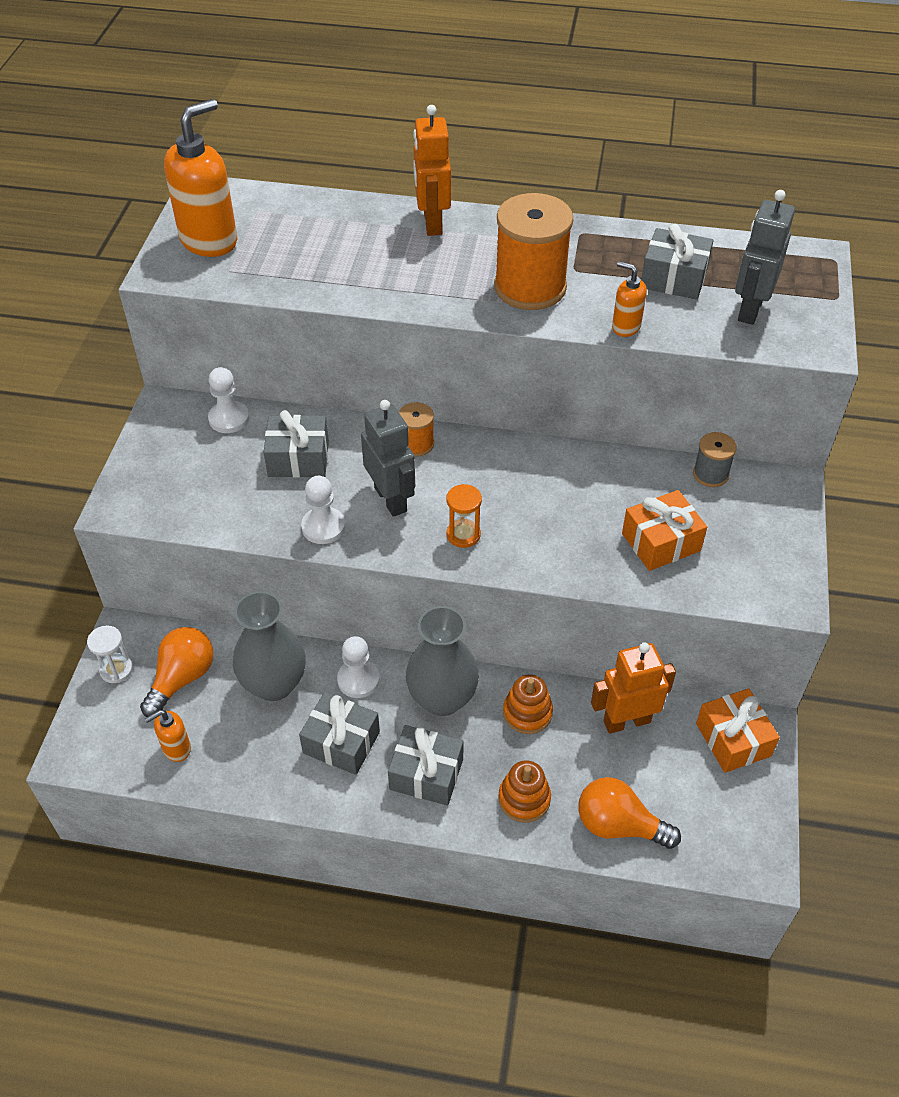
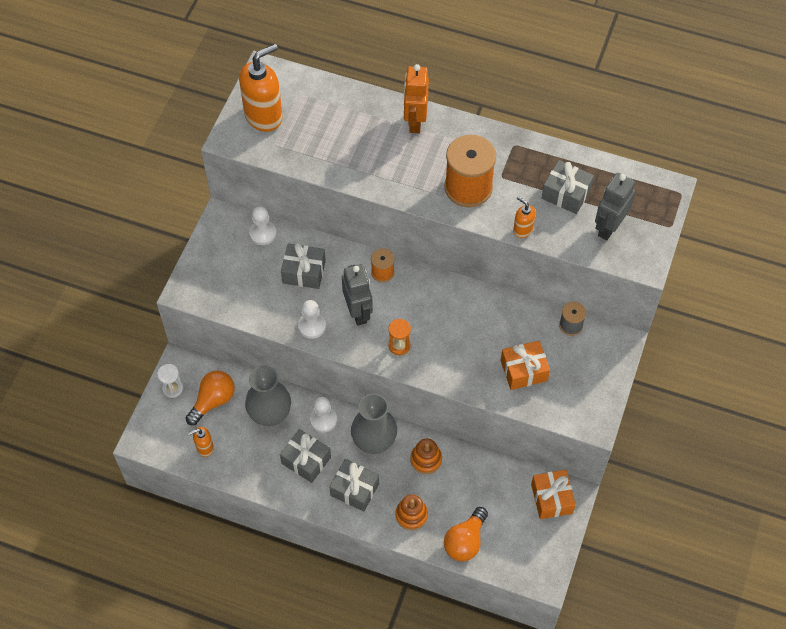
camera: 10 degrees right, 10 degrees up
(619, 825) = (465, 541): orange light bulb -> orange light bulb turned 90 degrees counterclockwise
(626, 721) = (487, 475): orange robot -> none

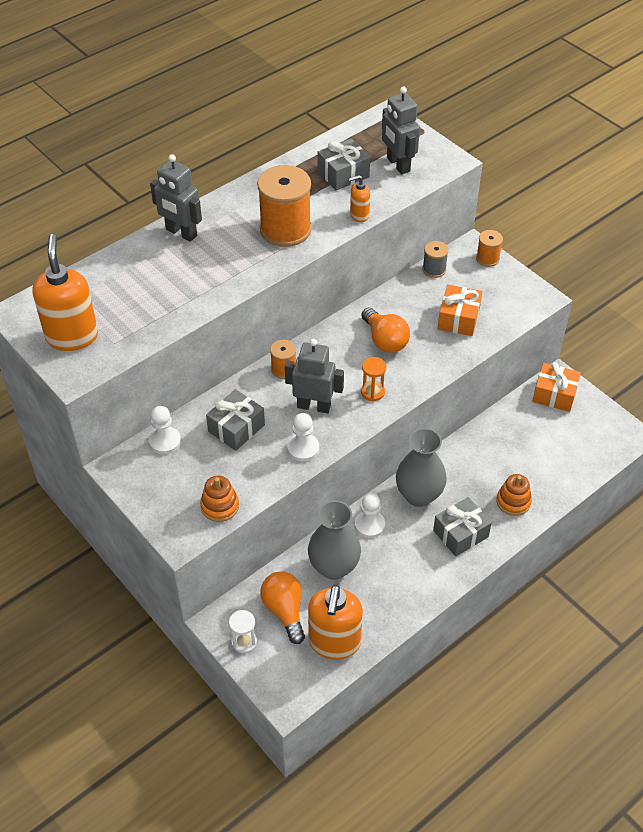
camera: 60 degrees left, 10 degrees down
(204, 448) = (334, 643): orange soap dispenser -> orange soap dispenser, size x2.05
(306, 460) = (405, 559): grey gift -> none
(415, 121) = (181, 233): orange robot -> grey robot
(426, 459) = (462, 464): orange stacking toy -> orange stacking toy (220, 506)
(465, 541) = (562, 474): orange light bulb -> orange light bulb (385, 340)
(615, 360) = (487, 258): none -> orange spool

